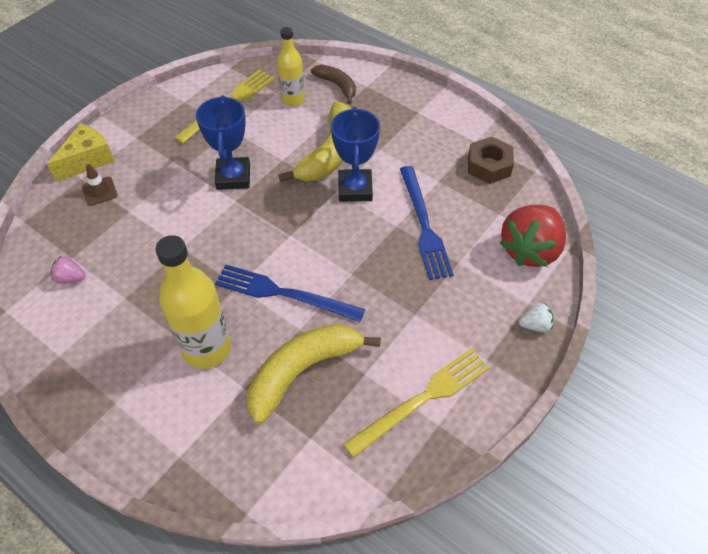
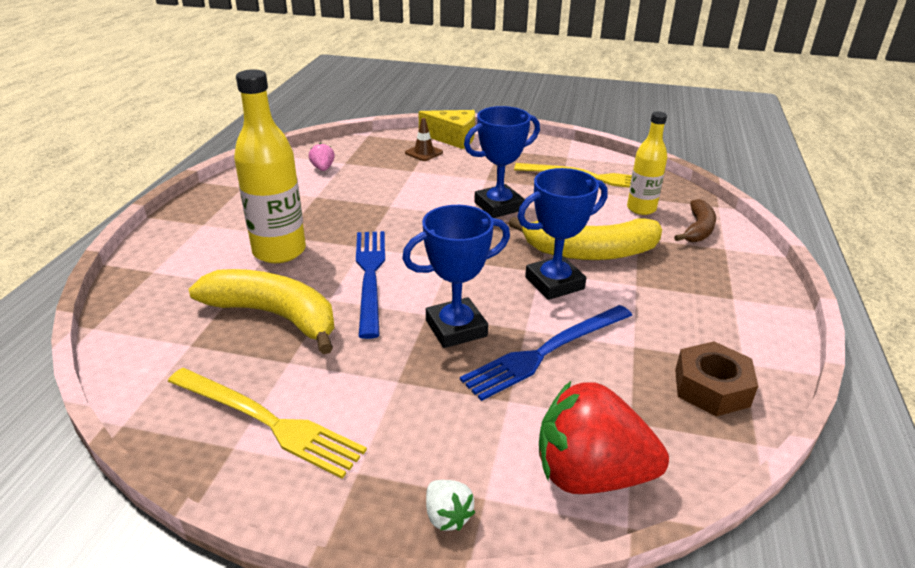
camera: 65 degrees right, 20 degrees down
(376, 263) = (456, 328): none -> blue trophy

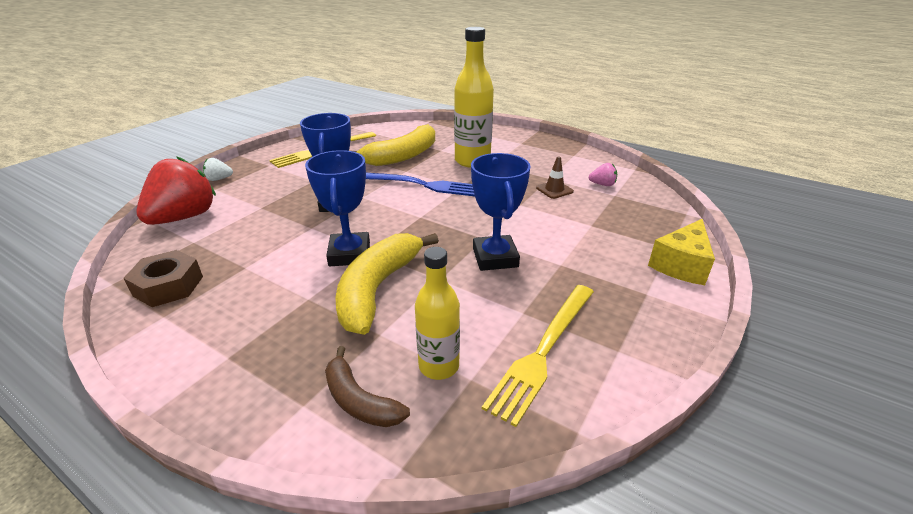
camera: 110 degrees right, 0 degrees up
(424, 153) = (636, 238): brown traffic cone -> brown traffic cone (554, 190)
(546, 352) = (282, 229): blue fork -> none

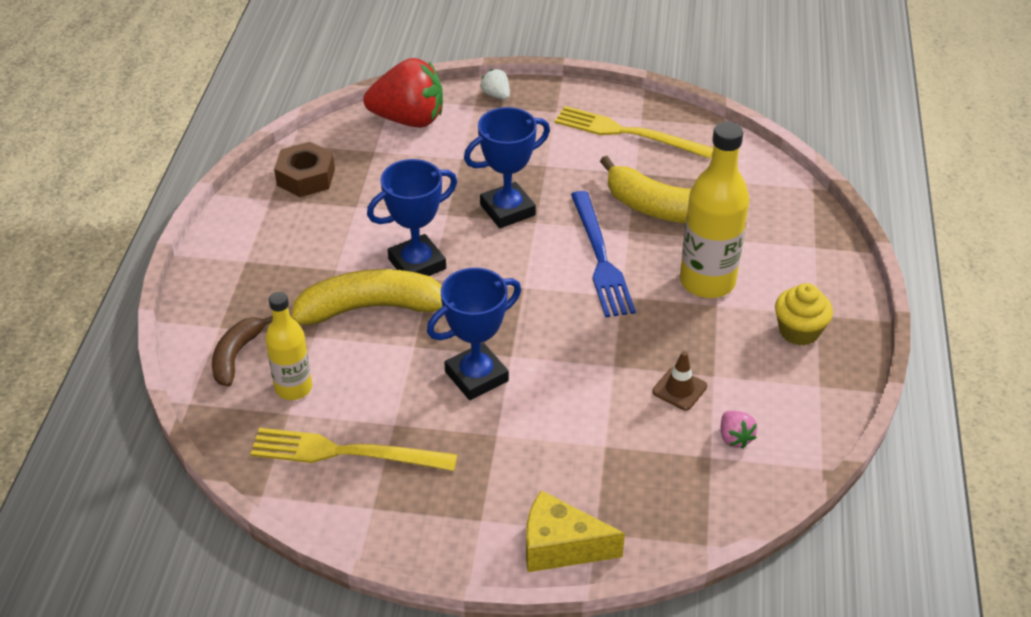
camera: 65 degrees right, 10 degrees up
(530, 149) = (799, 331): none -> yellow cupcake

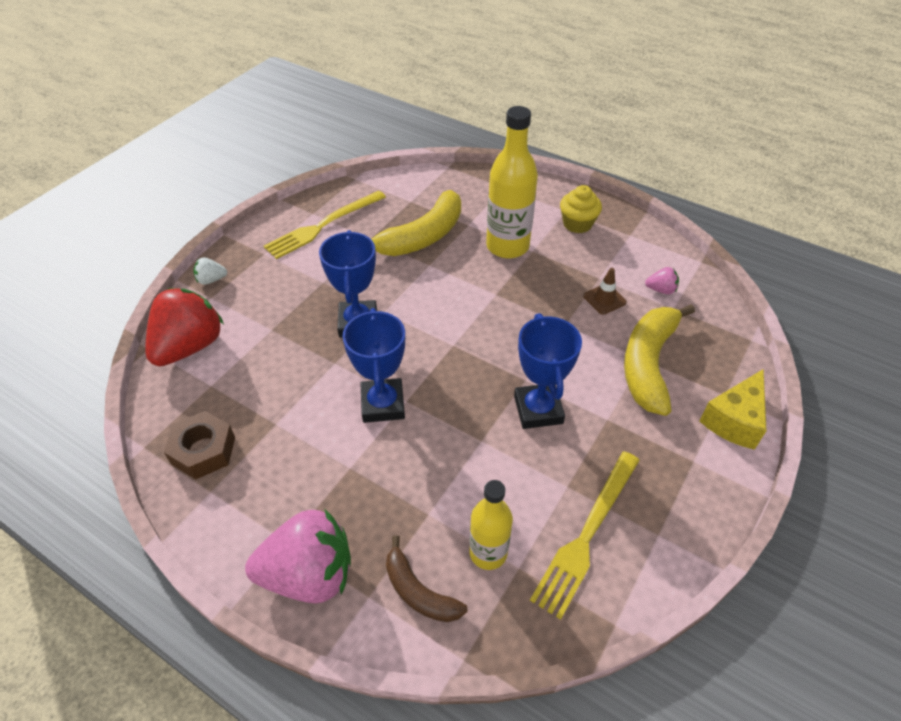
camera: 65 degrees left, 5 degrees up
(223, 285) = (309, 574): none -> pink strawberry
(373, 308) = (419, 454): yellow banana -> yellow banana (648, 364)
(600, 258) = (449, 290): blue fork -> none

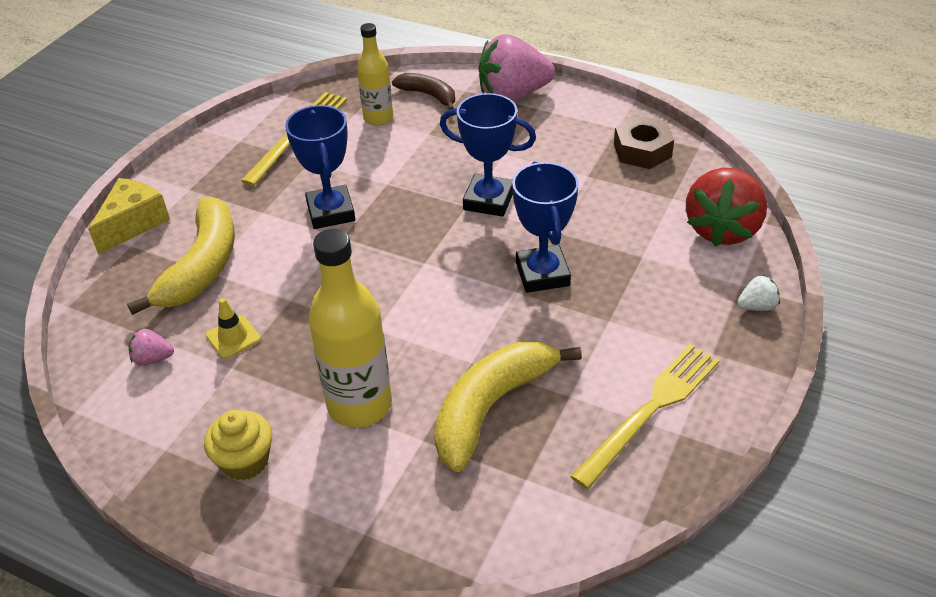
camera: 175 degrees right, 5 degrees down
(383, 404) = (488, 200): blue trophy -> blue trophy turned 60 degrees counterclockwise
(604, 299) = (233, 337): brown traffic cone -> yellow traffic cone

